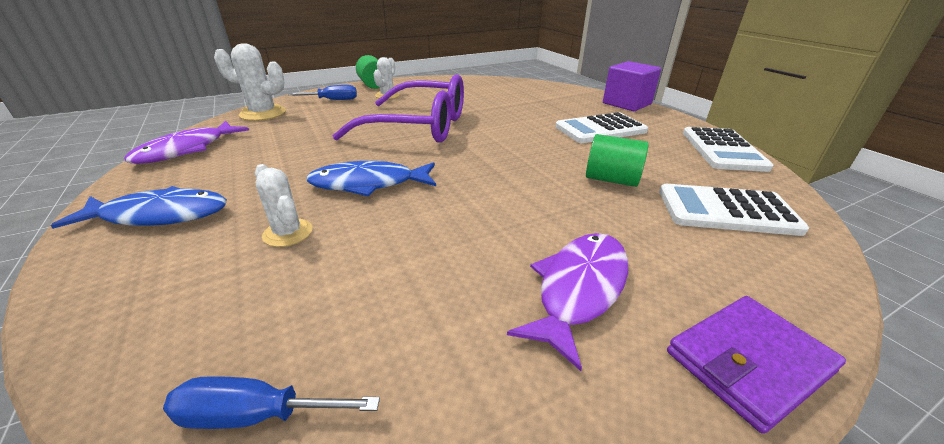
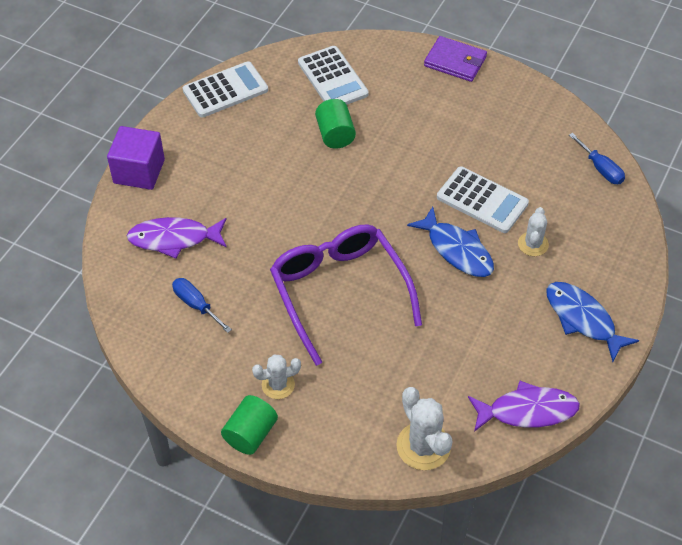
camera: 125 degrees left, 20 degrees up
(333, 100) = (335, 423): blue screwdriver -> blue screwdriver (196, 305)
(579, 289) = (460, 115): purple fish -> purple fish (174, 239)
(600, 129) = (237, 168): white calculator -> white calculator (482, 200)

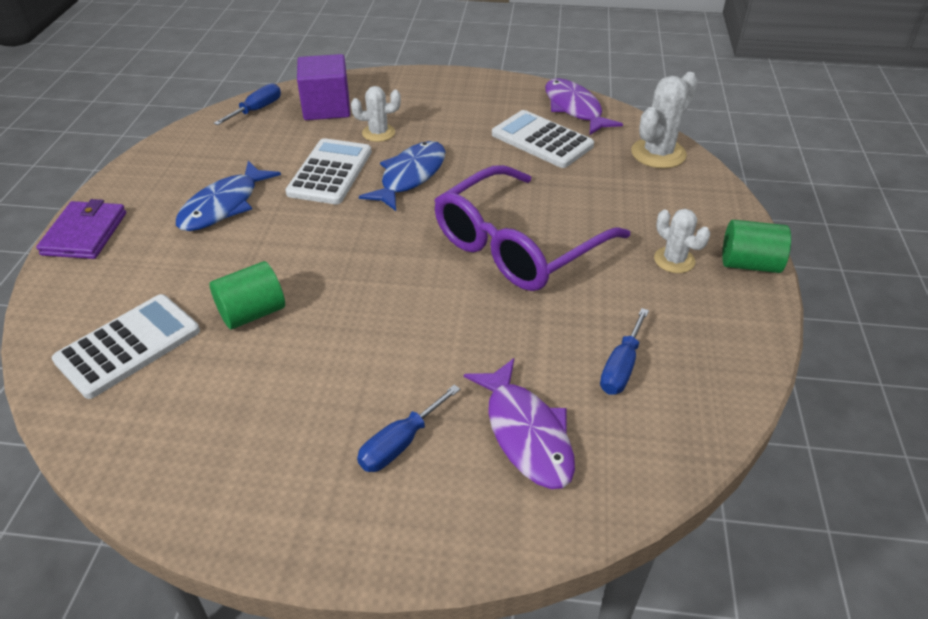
camera: 110 degrees left, 10 degrees down
(139, 171) = (408, 541): purple cube -> purple cube (326, 108)
(198, 182) = (400, 443): none -> blue screwdriver
(225, 90) = (171, 479): white calculator -> white calculator (542, 140)
(583, 319) = (455, 96): blue fish -> blue fish (224, 206)

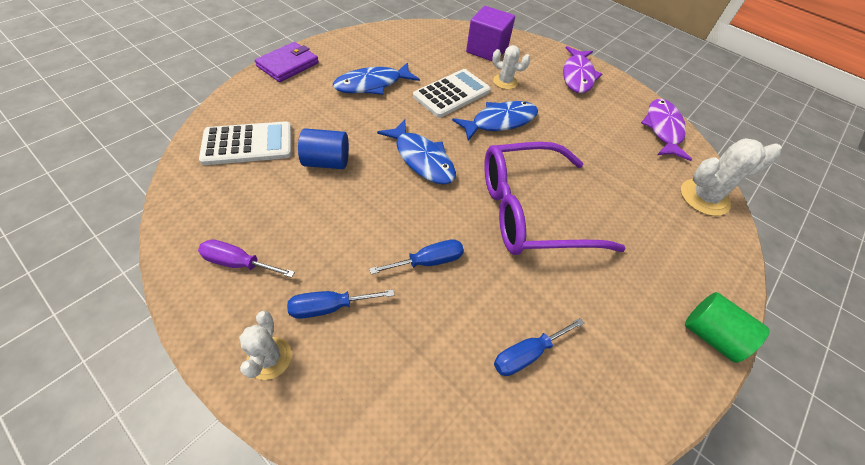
camera: 30 degrees right, 10 degrees up
(252, 313) = (327, 162): green cylinder -> blue cylinder
(253, 466) = (238, 263): none -> purple screwdriver
(257, 110) = (444, 33): blue screwdriver -> blue screwdriver (428, 261)
(360, 254) = (422, 159): none -> blue fish
(526, 433) = (414, 358): purple fish -> purple fish (577, 76)
(542, 140) = (616, 141): white calculator -> none
(674, 260) = (644, 292): white cactus -> white cactus (269, 358)

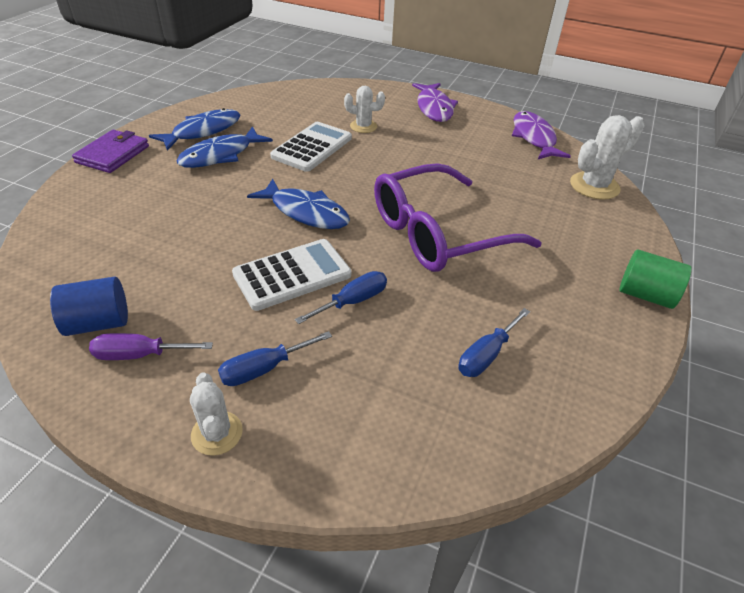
camera: 15 degrees left, 10 degrees down
(248, 144) = (98, 239): white calculator -> white calculator (292, 274)
(327, 162) = (201, 237): blue cylinder -> blue cylinder (98, 323)
(487, 50) = (332, 101): purple cube -> none
(500, 122) = (373, 162): blue fish -> blue fish (203, 131)

